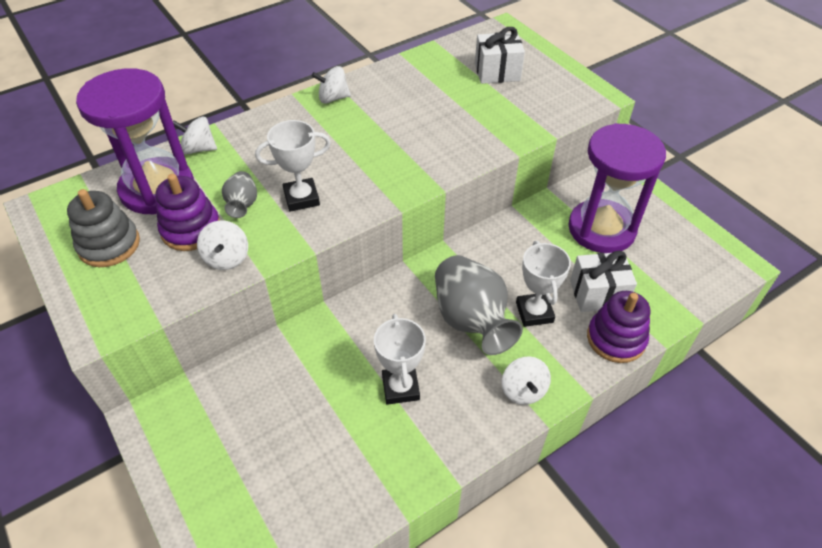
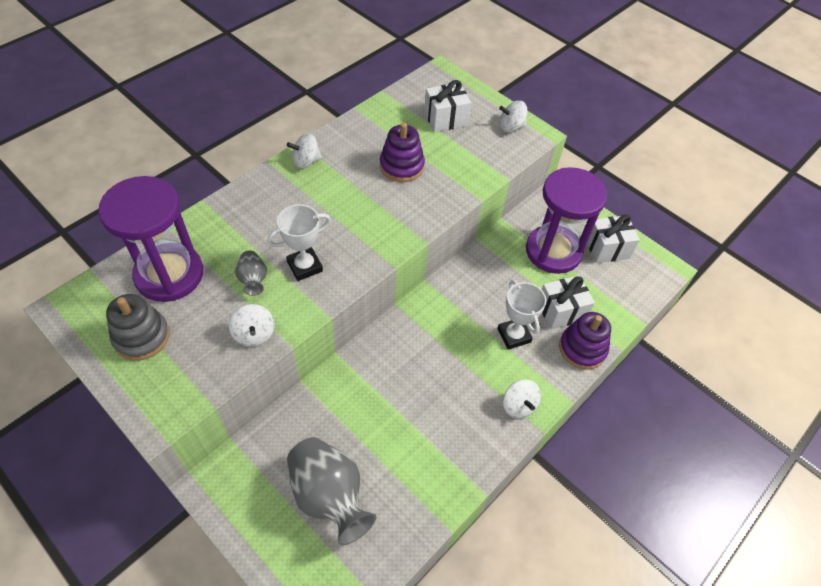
camera: 15 degrees left, 5 degrees up
(191, 229) = (213, 311): purple stacking toy -> purple stacking toy (402, 166)
(199, 149) = (196, 228): white spinning top -> white spinning top (511, 127)
(400, 388) = (419, 420): white trophy -> none
(471, 320) = (464, 350): grey vase -> grey vase (329, 496)
(668, 234) = (607, 248): none -> white gift

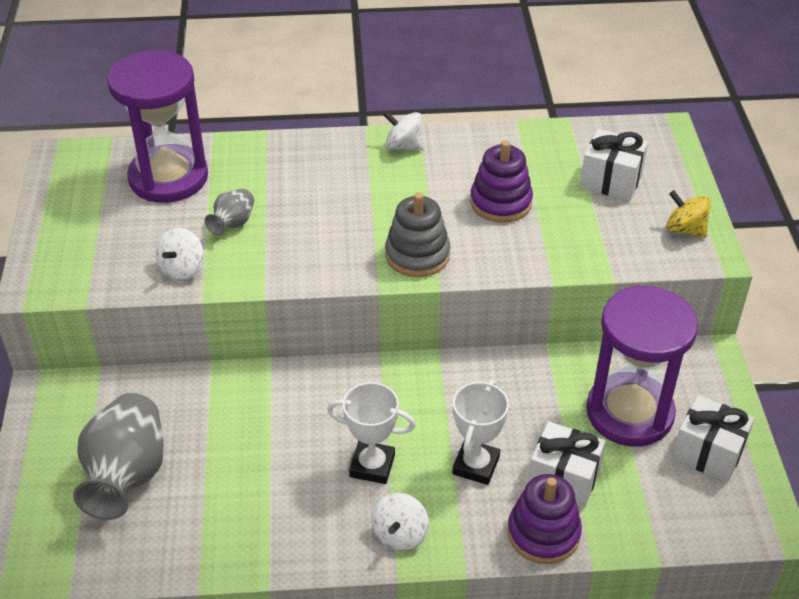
camera: 45 degrees right, 10 degrees down
(142, 337) = (92, 214): grey stacking toy -> grey stacking toy (417, 255)
(305, 266) = (292, 239): white trophy -> white trophy (372, 466)
(511, 127) = (685, 229): white spinning top -> yellow spinning top

